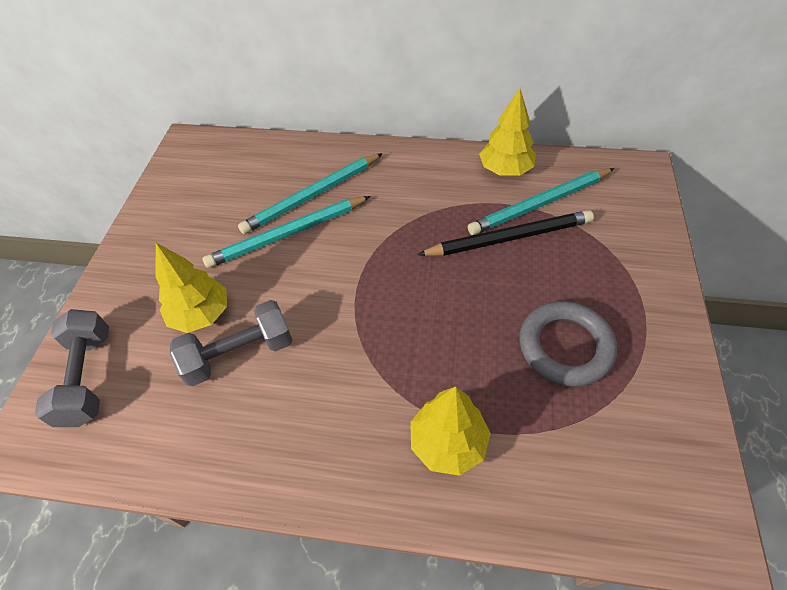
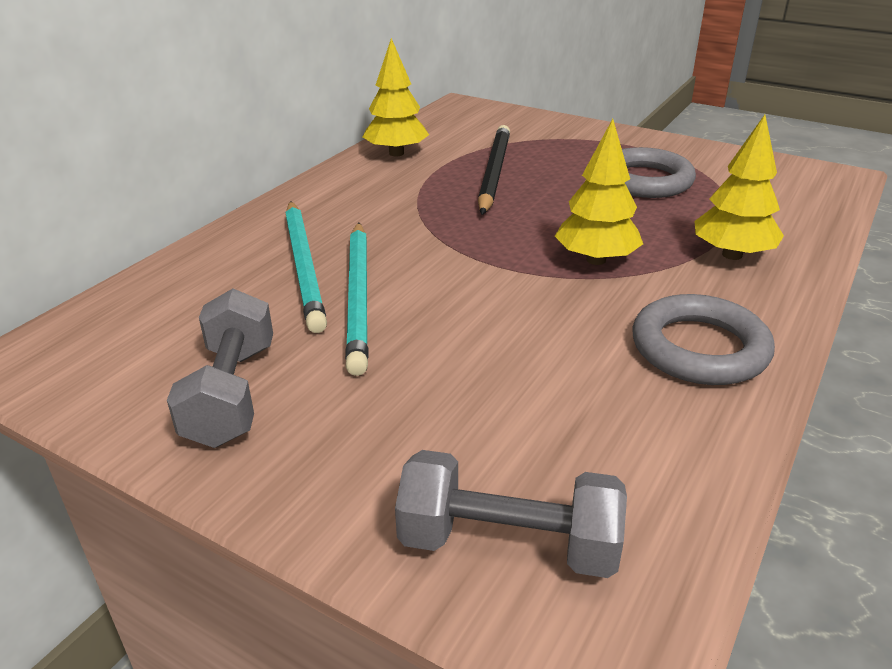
camera: 70 degrees left, 20 degrees down
(201, 314) = (452, 395): yellow tree -> yellow tree (595, 260)
(239, 354) = (549, 368): grey dumbbell -> grey dumbbell (231, 394)
(289, 438) = (699, 348): none -> grey ring
(540, 204) = (462, 150): turquoise pencil -> none

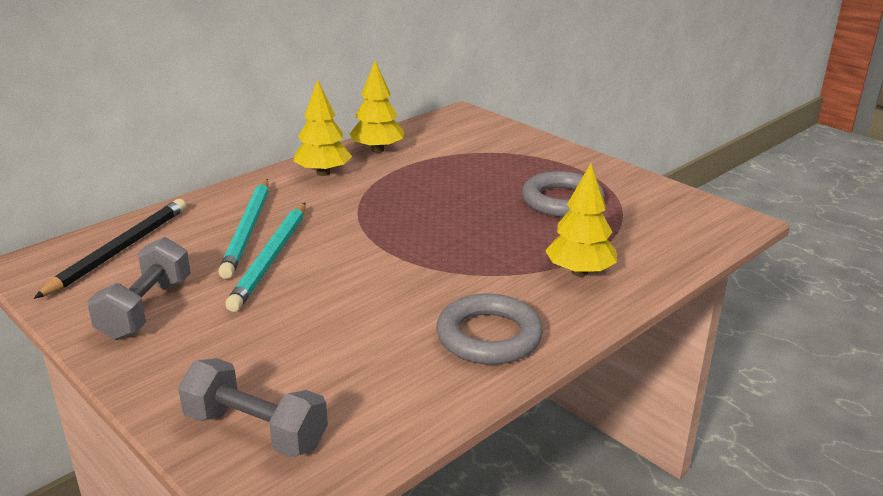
camera: 15 degrees right, 5 degrees down
(493, 173) = (442, 177): black pencil -> black pencil (119, 250)
(595, 260) = (466, 259): yellow tree -> yellow tree (323, 173)

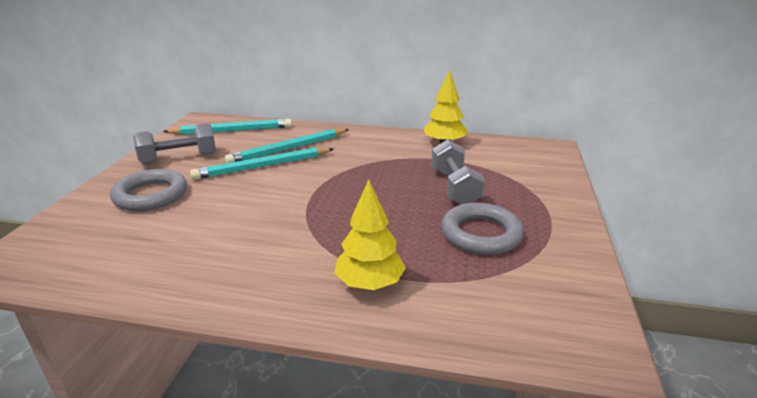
camera: 55 degrees right, 0 degrees up
(119, 250) = (232, 131): black pencil -> turquoise pencil
(256, 431) = (70, 232): grey dumbbell -> grey dumbbell (454, 187)
(323, 173) = (386, 141): yellow tree -> none
(489, 336) = (230, 274): grey ring -> grey ring (151, 195)

